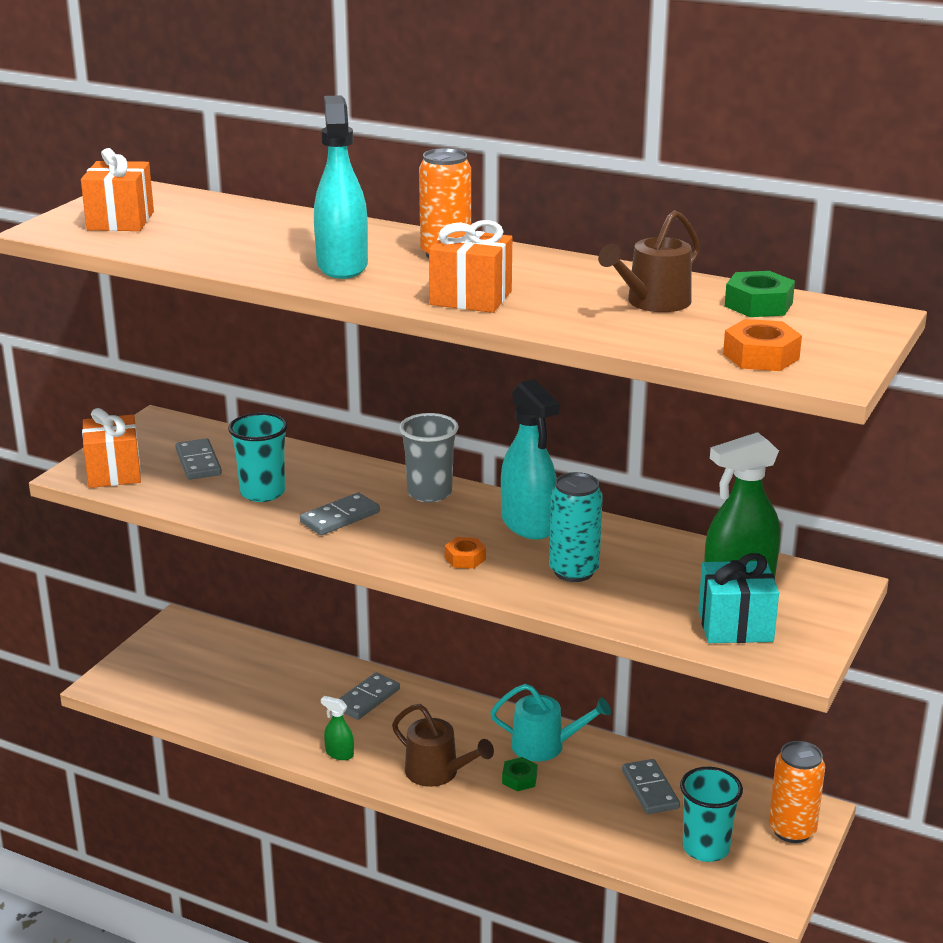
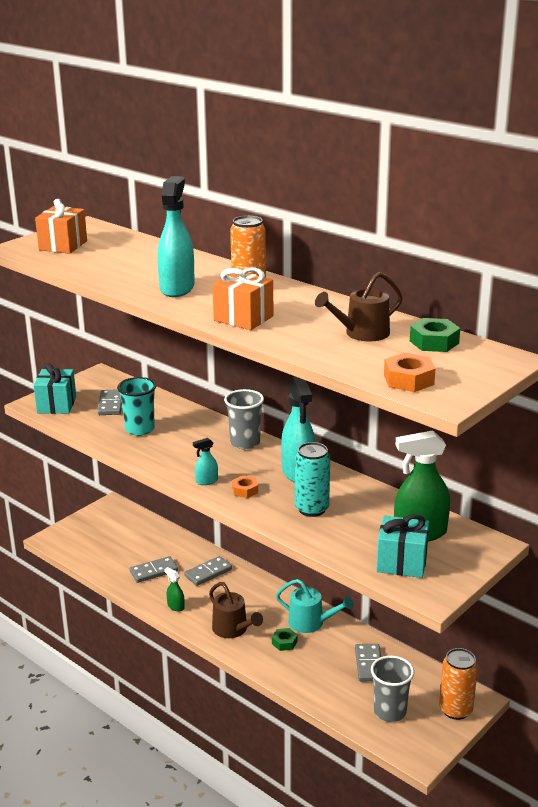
camera: 15 degrees right, 0 degrees up
(114, 472) = (56, 405): orange gift -> turquoise gift
(340, 517) = (179, 452): grey domino -> grey domino (153, 571)
(402, 553) = (206, 481): none -> turquoise spray bottle
(705, 848) = (390, 712): turquoise cup -> grey cup

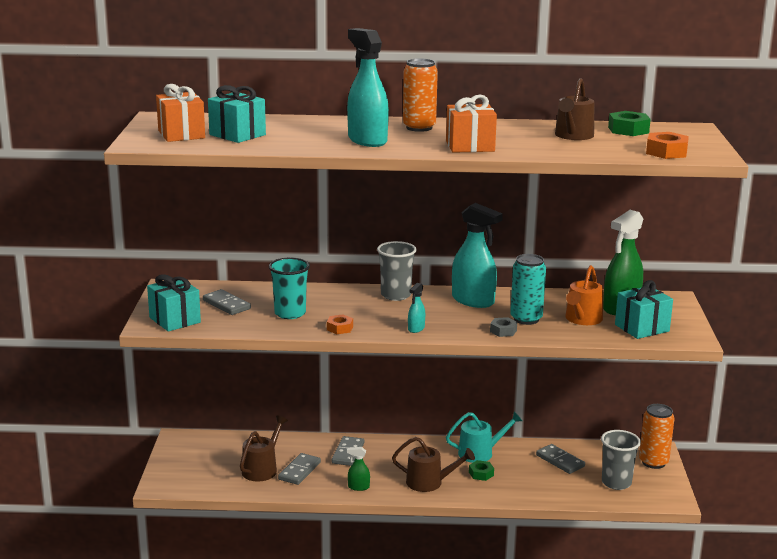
camera: 40 degrees left, 5 degrees down
(98, 256) = (237, 135): none -> turquoise gift
(131, 557) = (262, 469): none -> brown watering can
(245, 490) = (456, 324): orange nut -> orange nut (340, 328)
(272, 513) = (503, 331): none -> grey nut
(361, 530) = (582, 319): none -> orange watering can

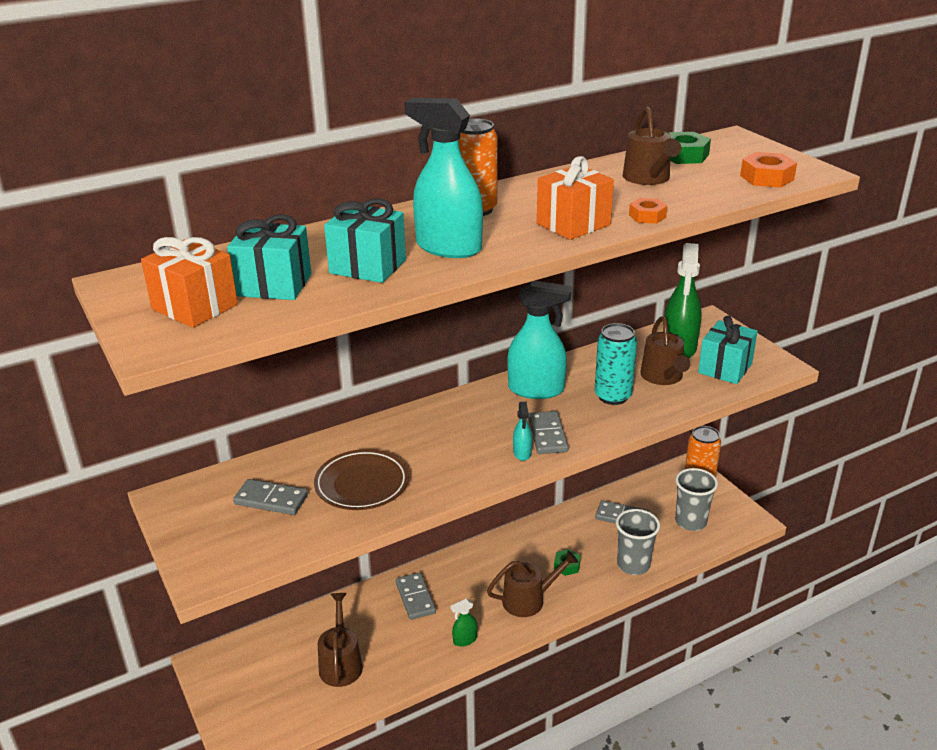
camera: 30 degrees left, 10 degrees up
(175, 320) = (229, 552): turquoise gift -> turquoise gift (367, 266)
(290, 313) = (362, 484): turquoise cup -> brown plate
(299, 471) = (384, 647): grey domino -> grey domino (547, 435)
(340, 328) = (441, 485): orange nut -> orange nut (647, 216)
(396, 295) = (450, 411): grey cup -> grey cup (633, 565)
(480, 453) = (543, 539): turquoise watering can -> none
(503, 331) = (609, 422): grey nut -> none
(582, 319) = (663, 377): orange watering can -> brown watering can

